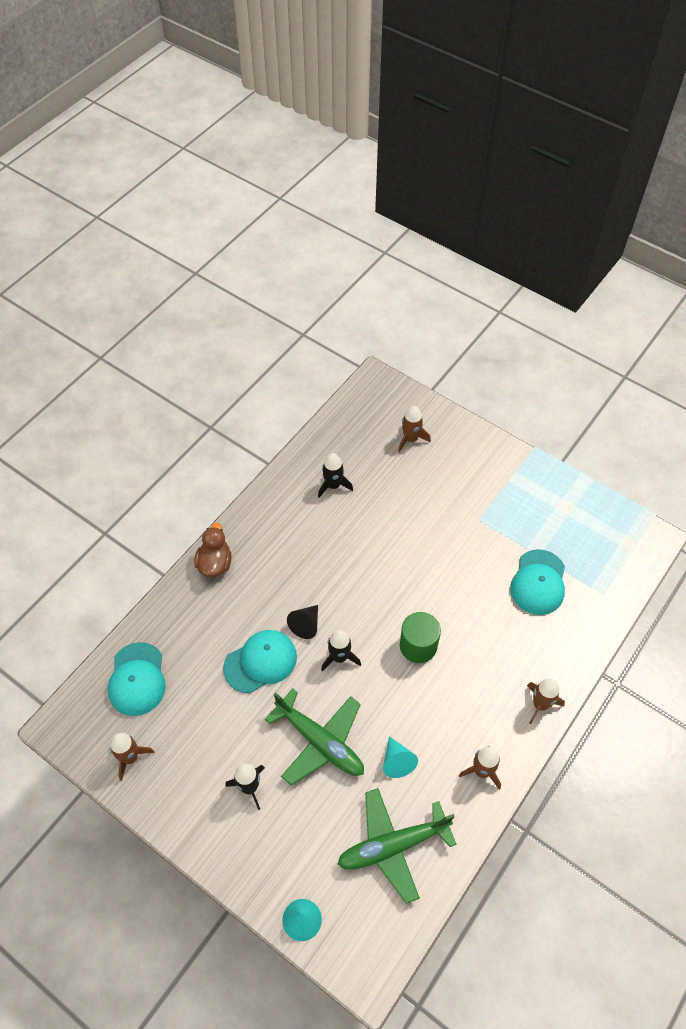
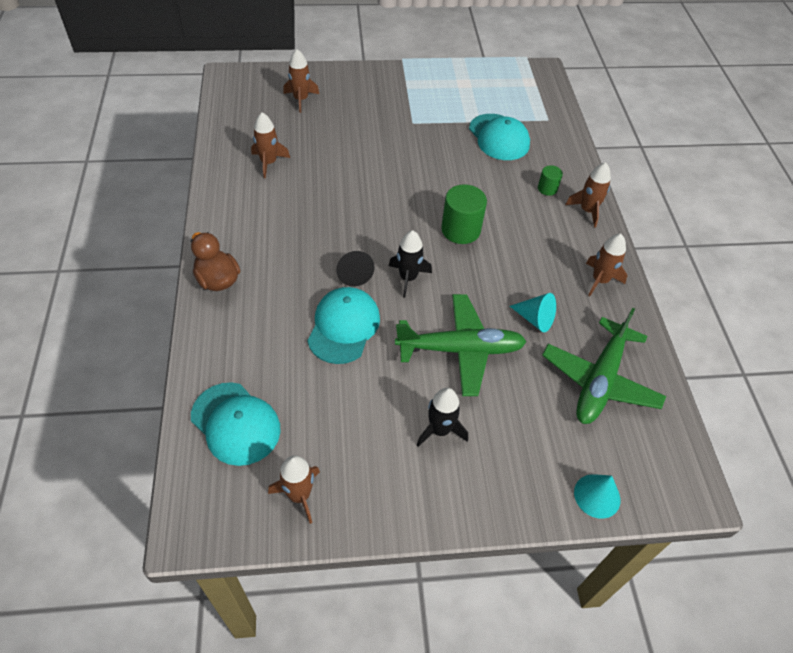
camera: 45 degrees left, 5 degrees down
(333, 485) = (269, 163): black rocket -> brown rocket
(528, 660) = (547, 188): none -> green cylinder

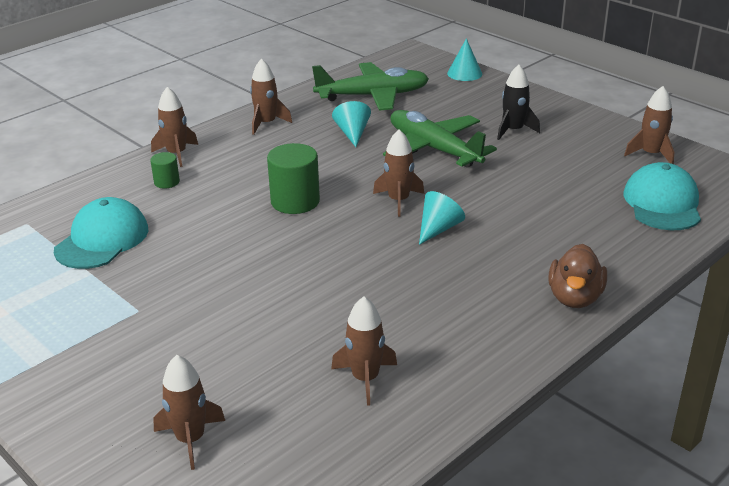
camera: 125 degrees left, 20 degrees down
(343, 327) = (501, 204): turquoise cap -> none
(353, 273) = (438, 229): black cone -> turquoise cone
(408, 278) = (398, 201): black rocket -> brown rocket

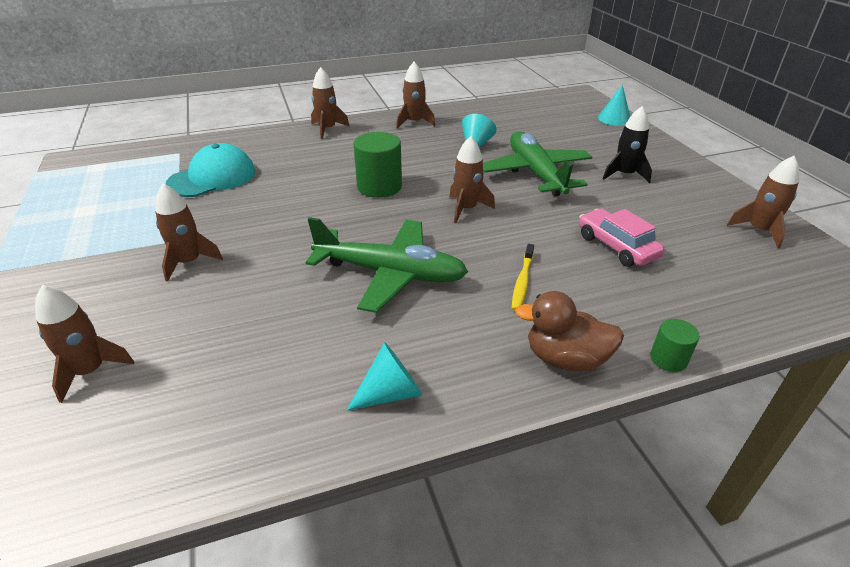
camera: 25 degrees right, 5 degrees up
(167, 182) = (300, 148): green cylinder -> green cylinder (668, 359)
(365, 378) = (285, 369): brown rocket -> brown rocket (189, 262)
(373, 96) = (518, 120): green plane -> green plane (391, 273)
(438, 229) = (481, 244): turquoise cone -> turquoise cone (391, 393)
(498, 250) = (522, 281): none -> yellow toothbrush
(551, 199) = (616, 246): none -> pink car
(574, 298) = (565, 359): brown duck -> brown duck turned 60 degrees clockwise
(662, 203) = (740, 285): turquoise cap -> none

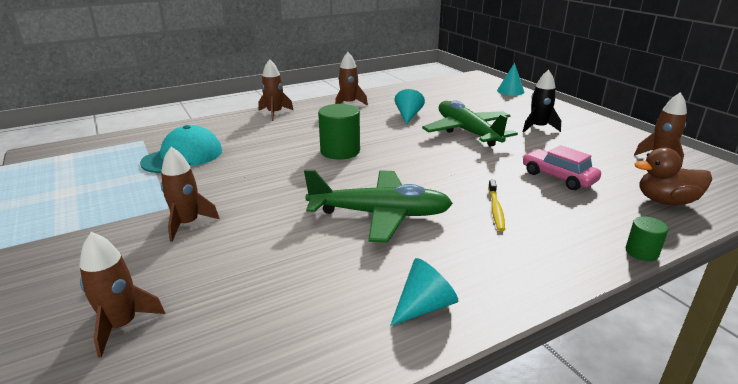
camera: 10 degrees left, 10 degrees down
(466, 209) = (423, 161): brown rocket -> none
(565, 359) = (560, 262): brown duck -> brown duck (666, 201)

